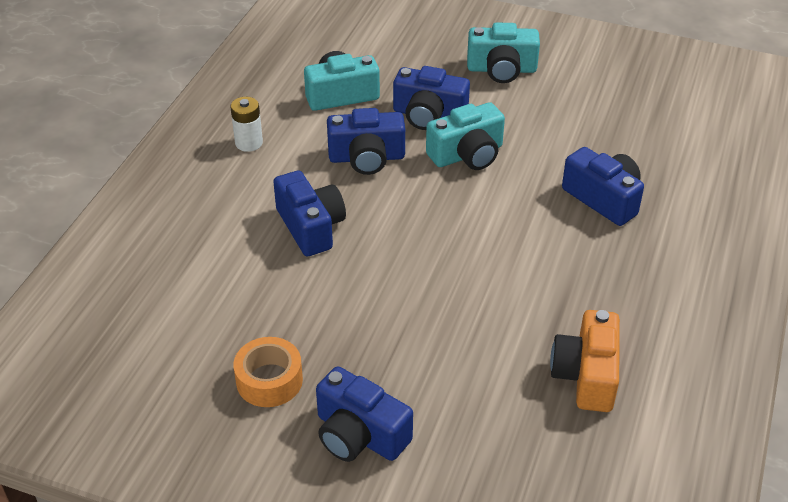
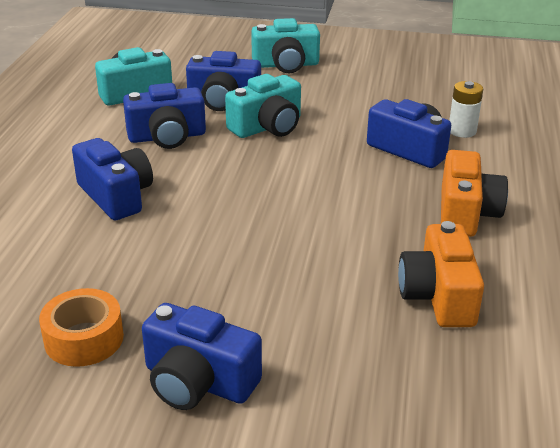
camera: 10 degrees left, 10 degrees down
(249, 143) = (43, 134): white battery -> white battery (462, 131)
(638, 284) = (466, 213): none -> orange camera

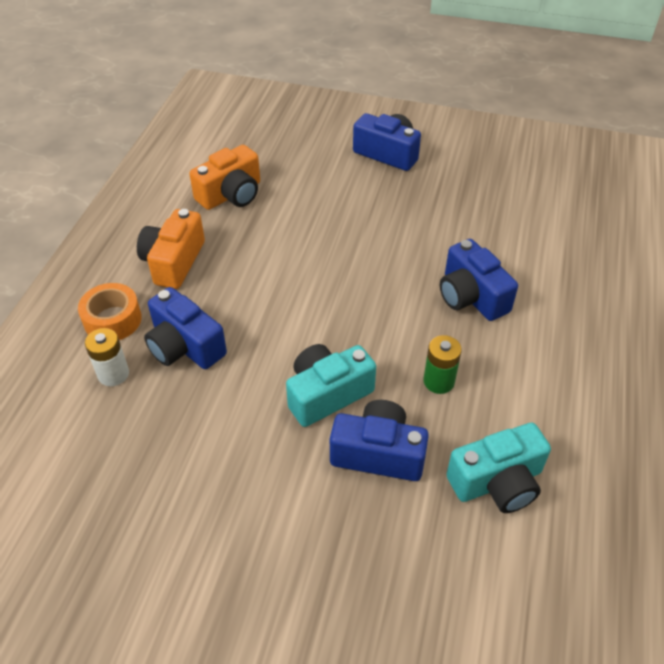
camera: 175 degrees left, 15 degrees up
(84, 339) = (459, 179): orange tape -> orange tape (113, 320)
(167, 137) = (438, 381): blue camera -> green battery
(286, 65) = (285, 554): turquoise camera -> none
(438, 296) = (231, 194): orange camera -> orange camera turned 45 degrees clockwise

